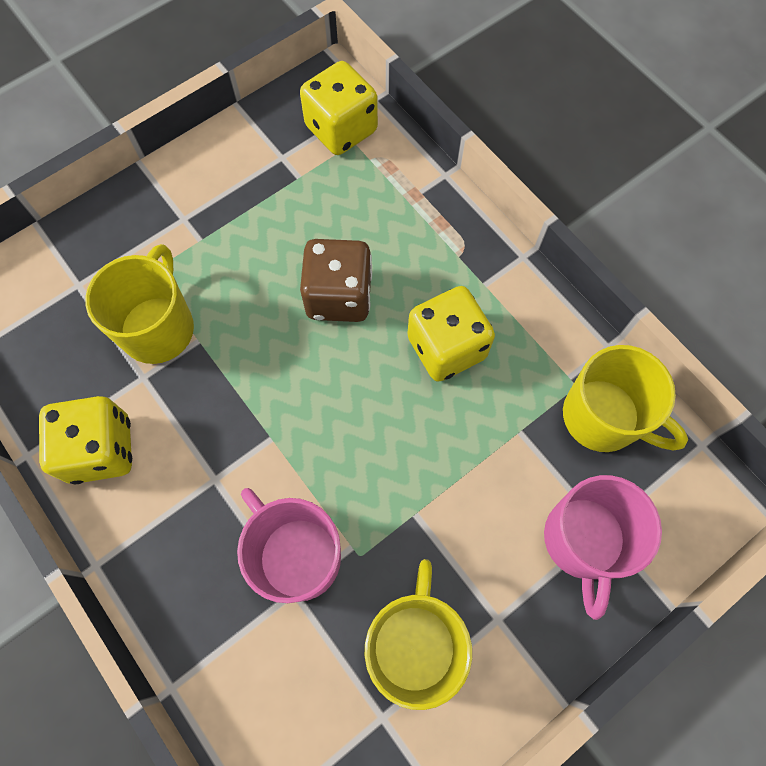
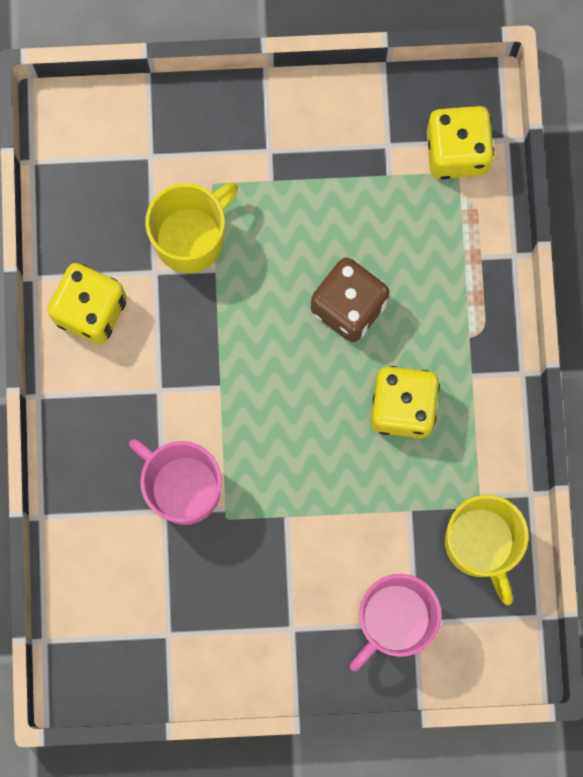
camera: 35 degrees right, 10 degrees up
(297, 555) = (182, 487): pink mug -> pink mug turned 45 degrees counterclockwise
(414, 644) = (222, 603): yellow mug -> none

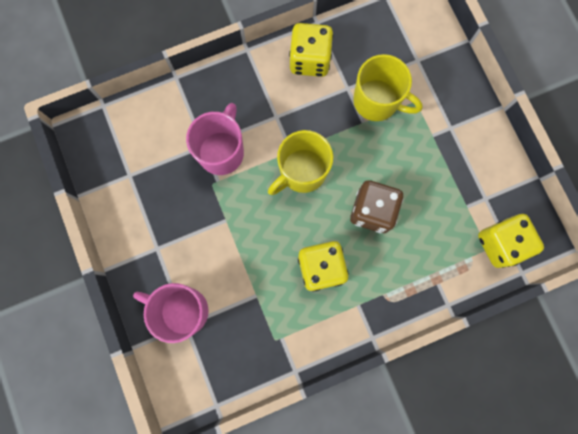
camera: 70 degrees right, 0 degrees up
(481, 544) = (250, 350): yellow mug -> yellow mug (302, 172)

